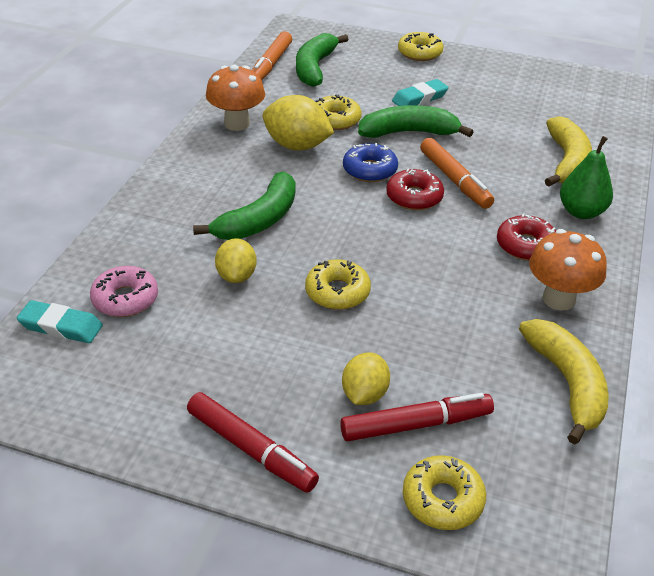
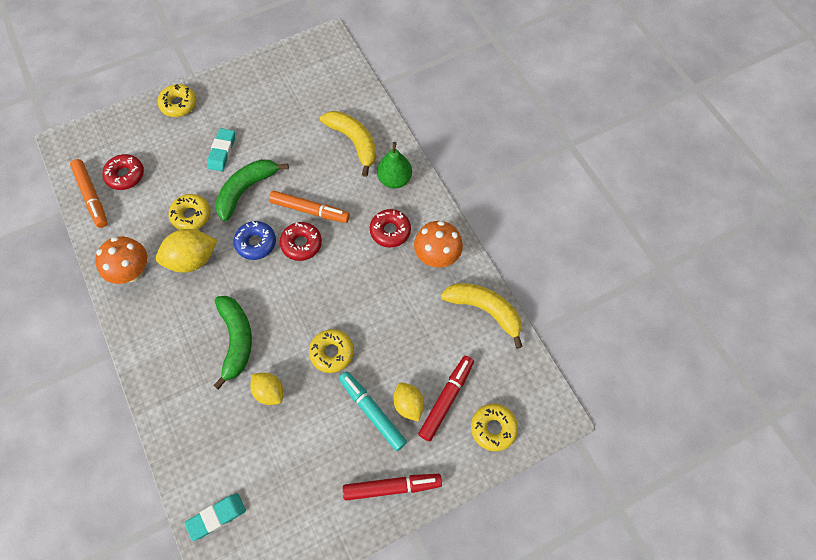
camera: 45 degrees left, 25 degrees up
(125, 299) = (229, 465): pink donut -> none
(315, 68) = (125, 175): green banana -> red donut
(316, 369) = (372, 412): none -> turquoise marker

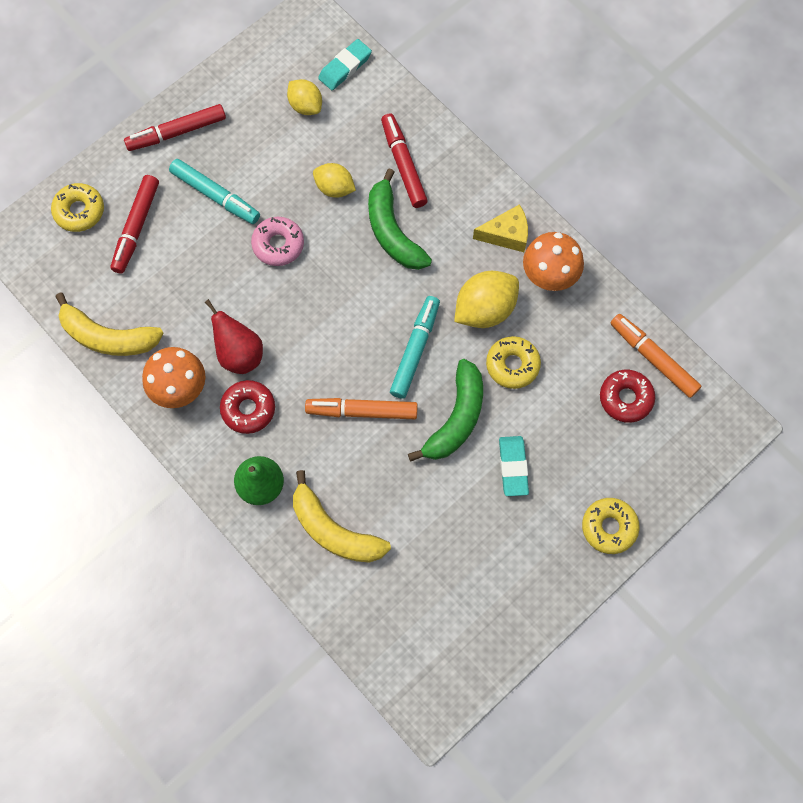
camera: 165 degrees right, 5 degrees up
(148, 314) = (506, 235): none -> yellow cheese
(204, 398) = (403, 164): none -> red marker
(256, 243) = (415, 350): blue donut -> turquoise marker
(301, 244) = (357, 363): red donut -> none
(332, 352) = (278, 245): yellow donut -> pink donut
(386, 272) = (239, 354): none -> red pear
(408, 404) = (177, 212): yellow lemon -> yellow lemon (305, 106)

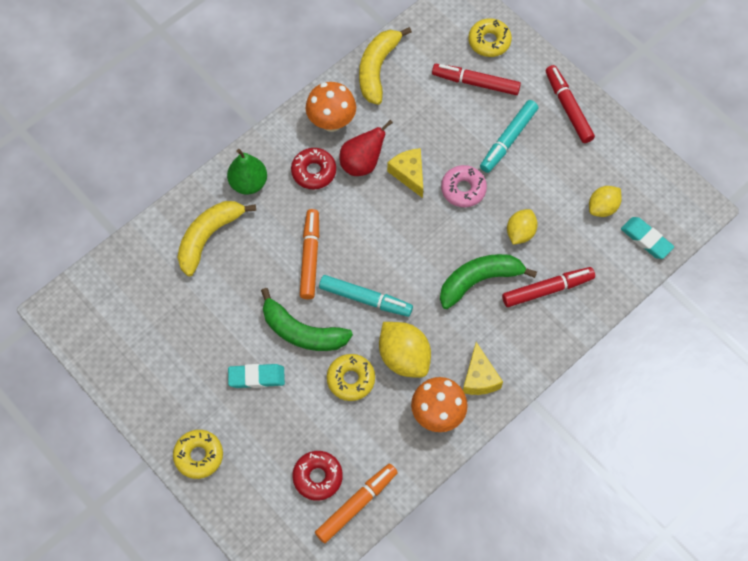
camera: 90 degrees right, 5 degrees down
(256, 302) = (409, 174): none -> yellow cheese

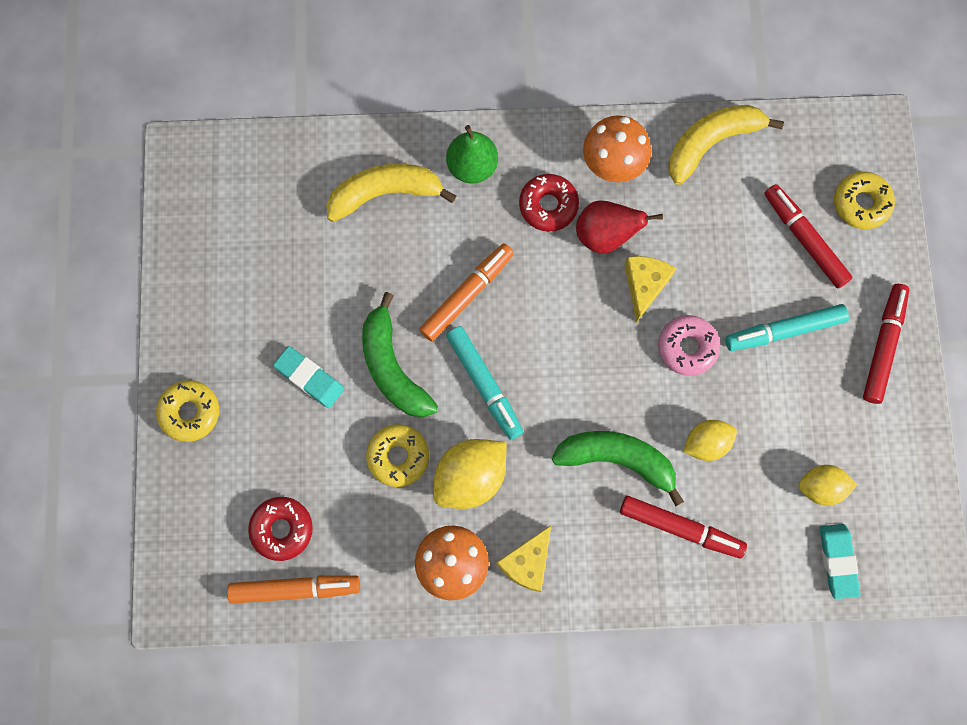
camera: 40 degrees right, 10 degrees up
(404, 357) = (470, 477): yellow lemon -> yellow lemon turned 45 degrees clockwise

